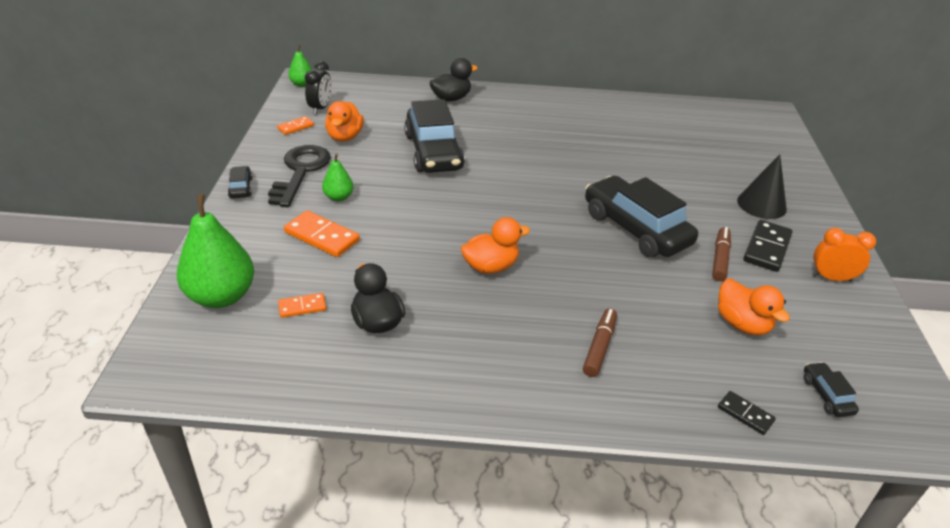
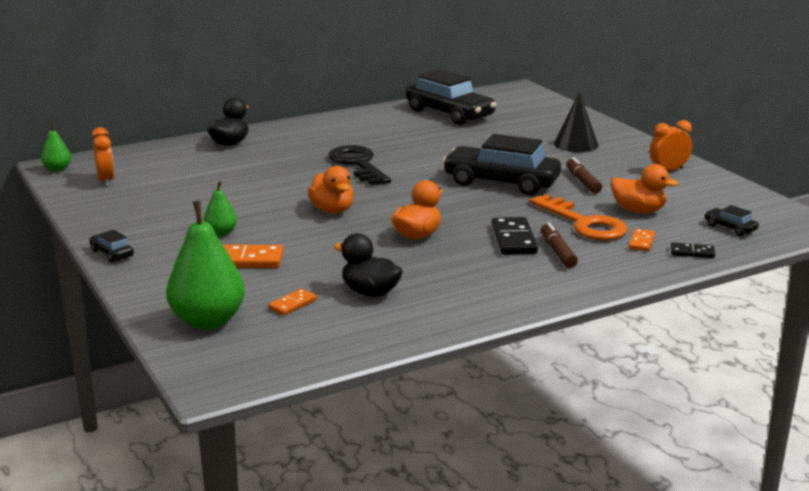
camera: 30 degrees left, 15 degrees down
(296, 127) = (101, 200): orange domino -> orange domino (641, 242)
(301, 171) = (156, 227): black key -> black key (358, 164)
(320, 108) = (106, 181): black clock -> orange clock
(345, 137) = (164, 194): orange duck -> orange duck (332, 210)
(433, 152) = (266, 182): black car -> black car (449, 114)
(665, 318) = (584, 223): none -> orange key
(767, 248) = (608, 167): black domino -> black domino (514, 239)

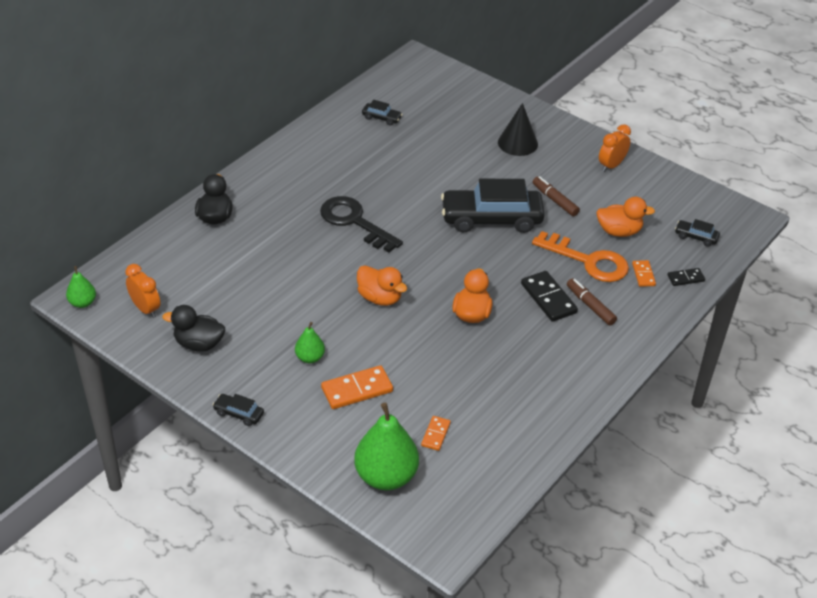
camera: 25 degrees left, 20 degrees up
(370, 292) = (484, 401): black duck -> black duck (199, 344)
(449, 114) = (381, 118): black car -> black car, size x0.42

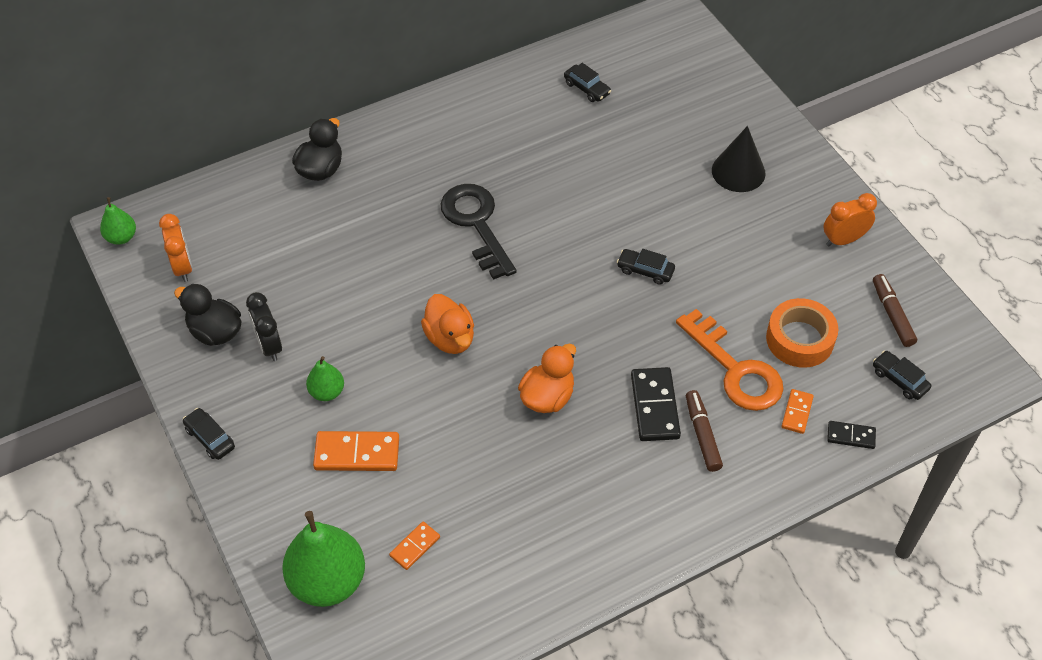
camera: 25 degrees right, 10 degrees up
(247, 341) = (269, 345): none -> black clock
(491, 218) = (645, 270): black car -> black car, size x0.42
(555, 200) = (740, 268): brown marker -> brown marker (892, 314)
(619, 231) = (800, 339): orange duck -> orange tape

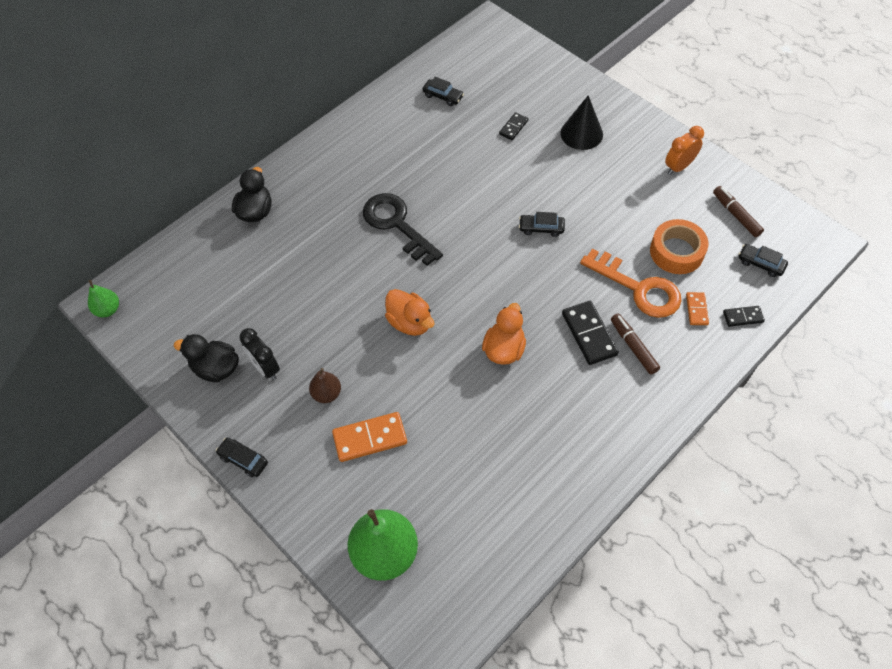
camera: 15 degrees left, 5 degrees up
(183, 267) = (169, 321): orange clock -> none
(327, 392) = (327, 394): green pear -> brown pear
(415, 547) = (445, 502): orange domino -> none
(657, 145) = (513, 127): none -> black domino

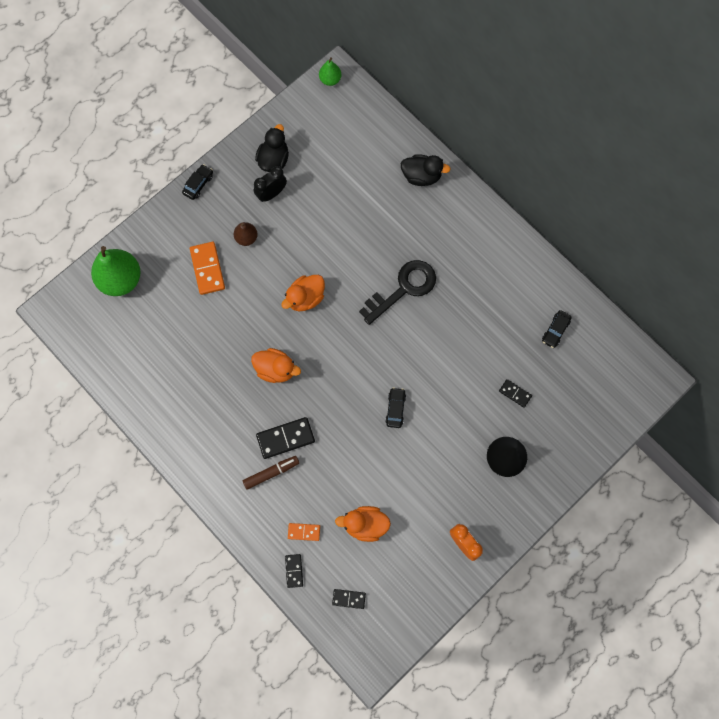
camera: 90 degrees right, 15 degrees up
(638, 288) = (328, 485): orange key -> none
(676, 252) = (365, 525): orange tape -> orange duck
(736, 215) = (404, 587): brown marker -> none
(760, 263) = (348, 599): black car -> black domino

